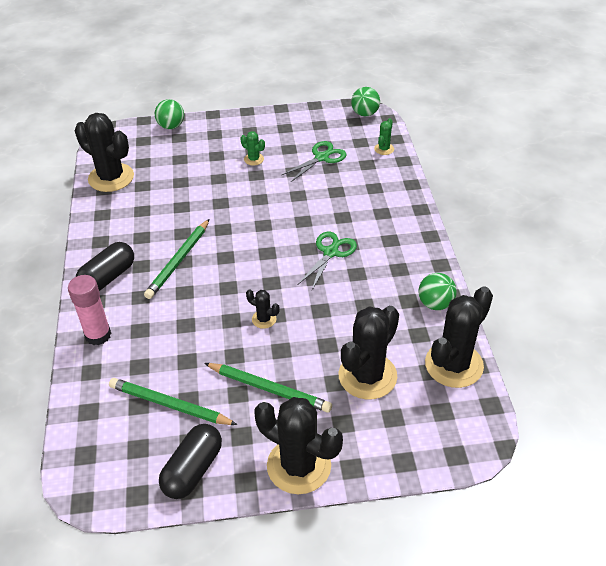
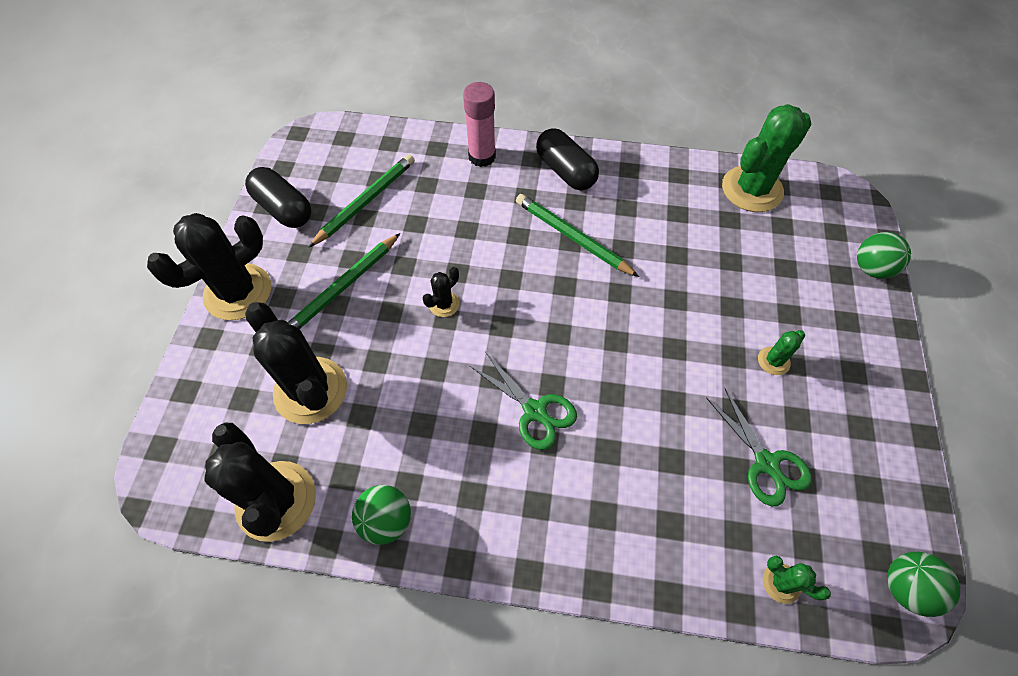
camera: 105 degrees right, 15 degrees up
(111, 178) = (752, 189): black cactus -> green cactus

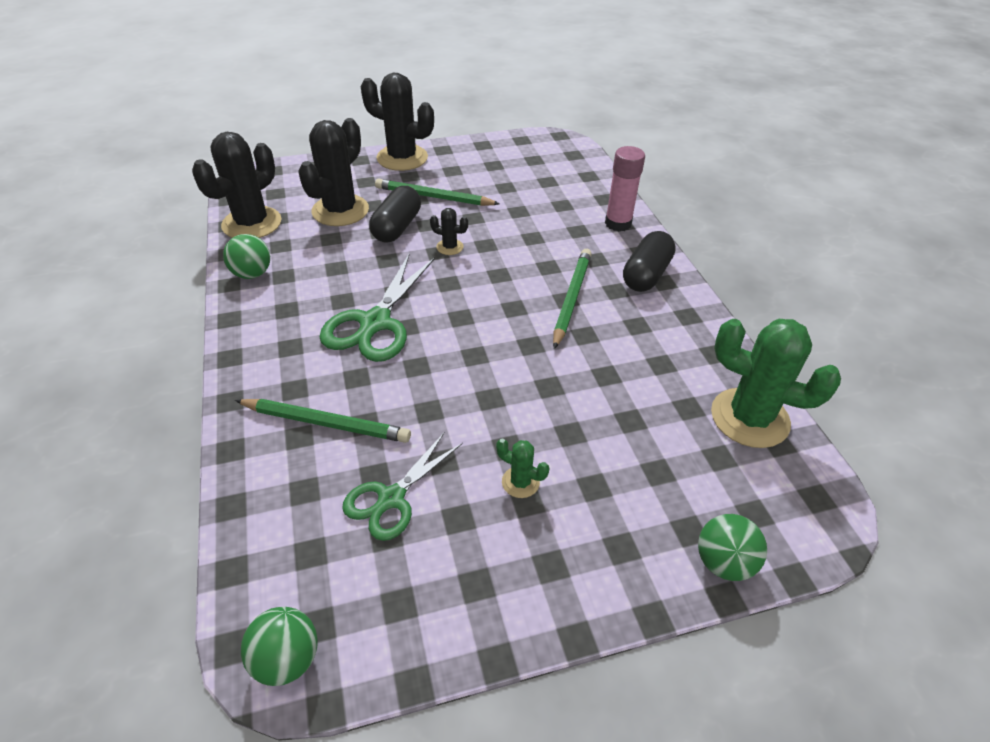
camera: 65 degrees right, 15 degrees down
(283, 209) = (485, 152): black capsule -> black capsule (397, 227)
(366, 201) = (520, 182): green pencil -> green pencil (326, 423)
(535, 411) = (375, 323): green scissors -> green scissors, size x1.51
(781, 583) = (263, 535): green cactus -> none

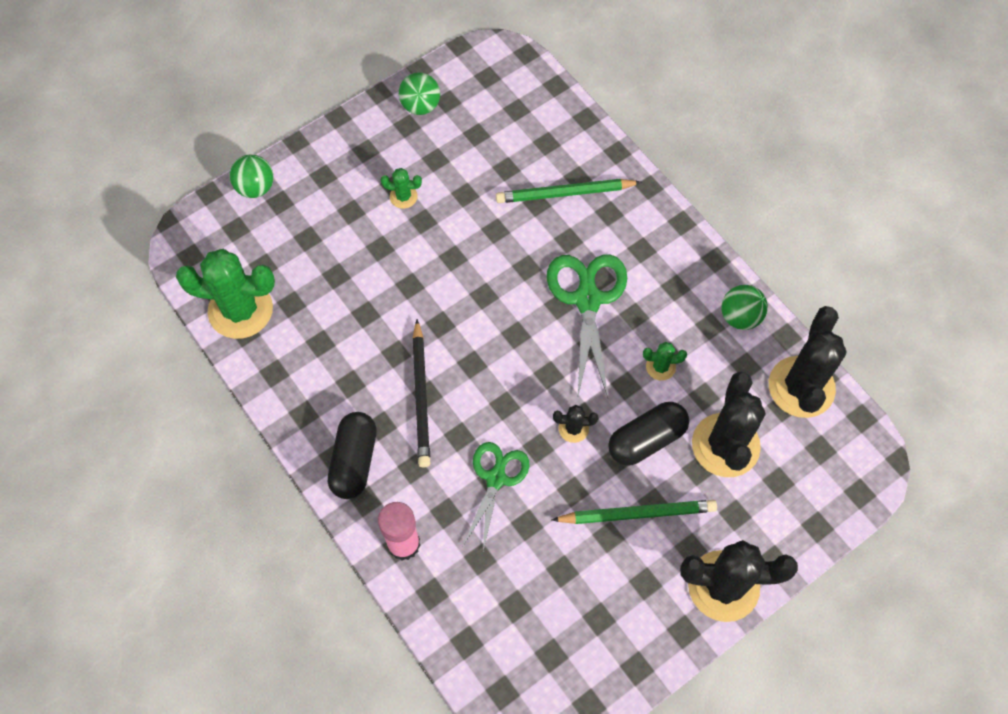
camera: 160 degrees right, 20 degrees up
(287, 659) = (493, 57): green ball -> green ball (420, 106)
(349, 262) = (660, 367): none -> green cactus
(391, 498) = (485, 157): green scissors -> green scissors (496, 478)
(397, 227) = (646, 440): black capsule -> black capsule turned 60 degrees clockwise
(571, 298) = (421, 396): green pencil -> black pencil

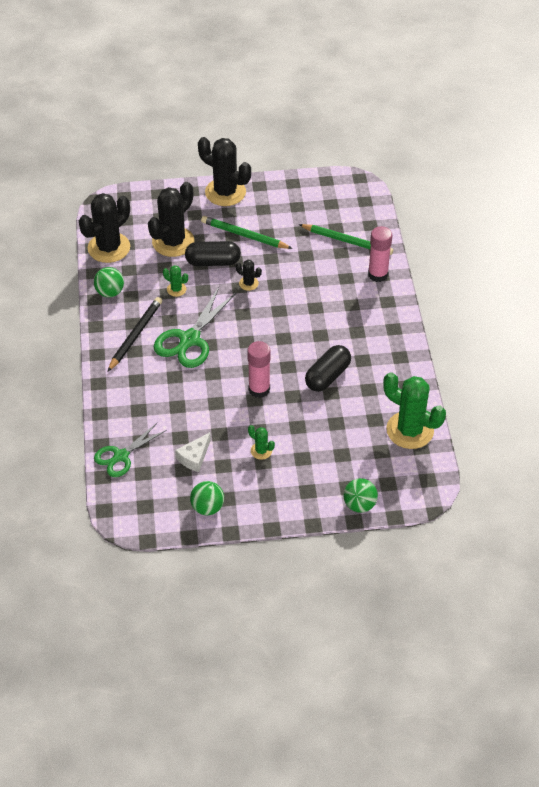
camera: 150 degrees left, 15 degrees down
(354, 461) = (383, 321): black capsule -> black capsule (327, 376)
(421, 396) = (324, 335): black pencil -> black pencil (135, 335)
(455, 273) = (259, 389): none -> pink glue stick
(473, 153) = (194, 457): none -> white cheese
(496, 478) = (308, 280): green scissors -> green scissors (121, 456)
(565, 193) = (154, 403): green pencil -> green pencil (347, 241)

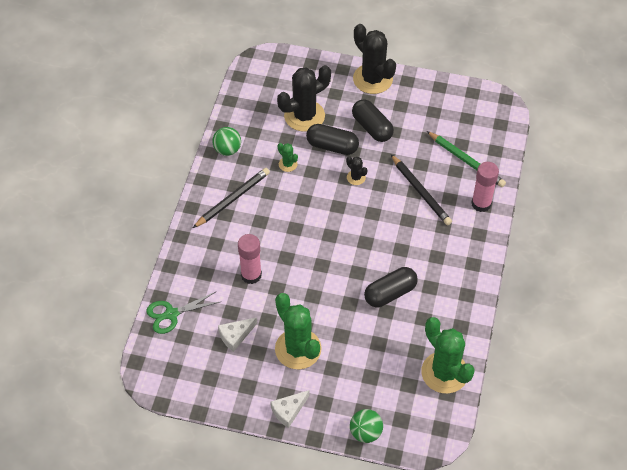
camera: 20 degrees right, 5 degrees up
(109, 248) = (244, 105): black cactus -> none
(190, 339) = (279, 218): green scissors -> none
(207, 507) = (227, 389): green ball -> none
(244, 235) = (372, 127): green pencil -> black capsule
(259, 389) = (321, 287): pink glue stick -> pink glue stick (251, 275)
(261, 451) = (298, 349): green cactus -> green cactus, size x2.22
(277, 508) = (288, 411): none -> white cheese
(316, 279) = (421, 192): none -> black pencil

